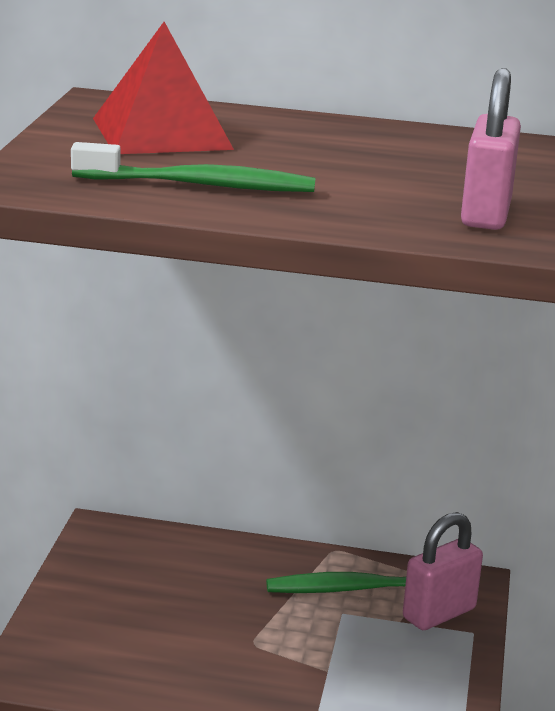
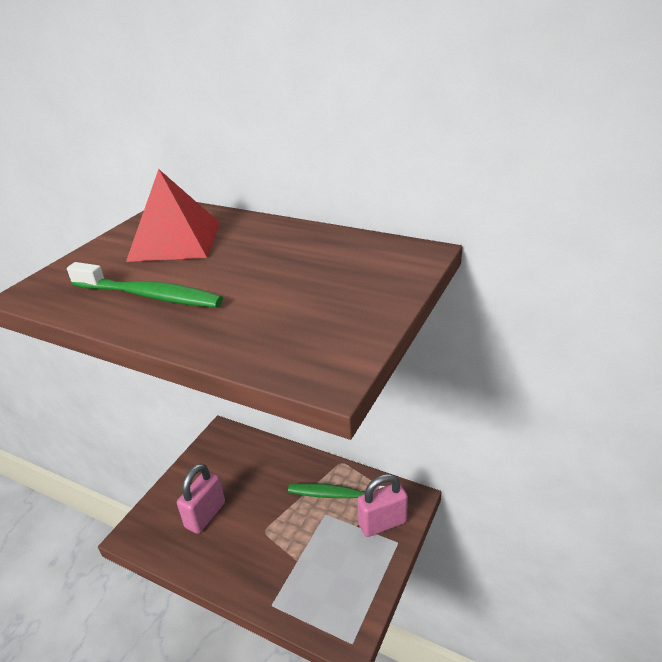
camera: 20 degrees right, 10 degrees up
(485, 214) = (329, 338): pink padlock -> pink padlock (205, 515)

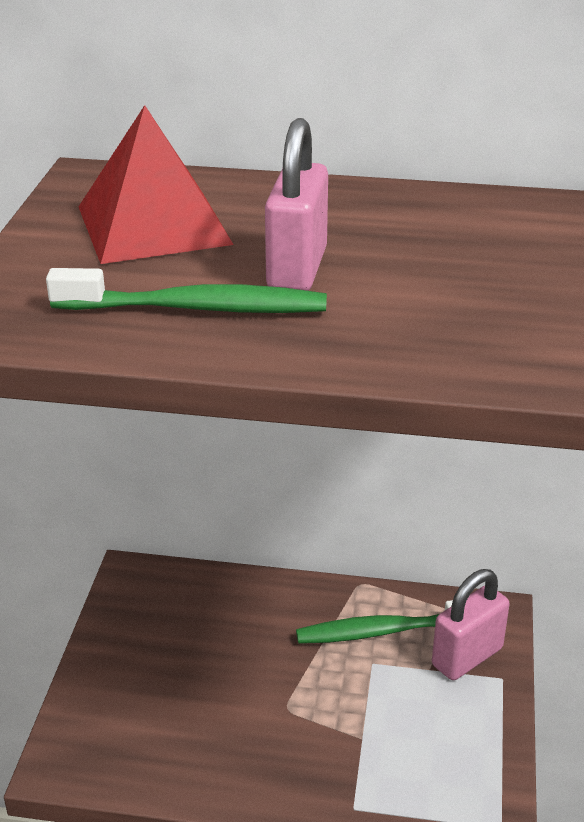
camera: 20 degrees left, 0 degrees up
(205, 515) = (174, 706): pink padlock -> pink padlock (297, 269)

